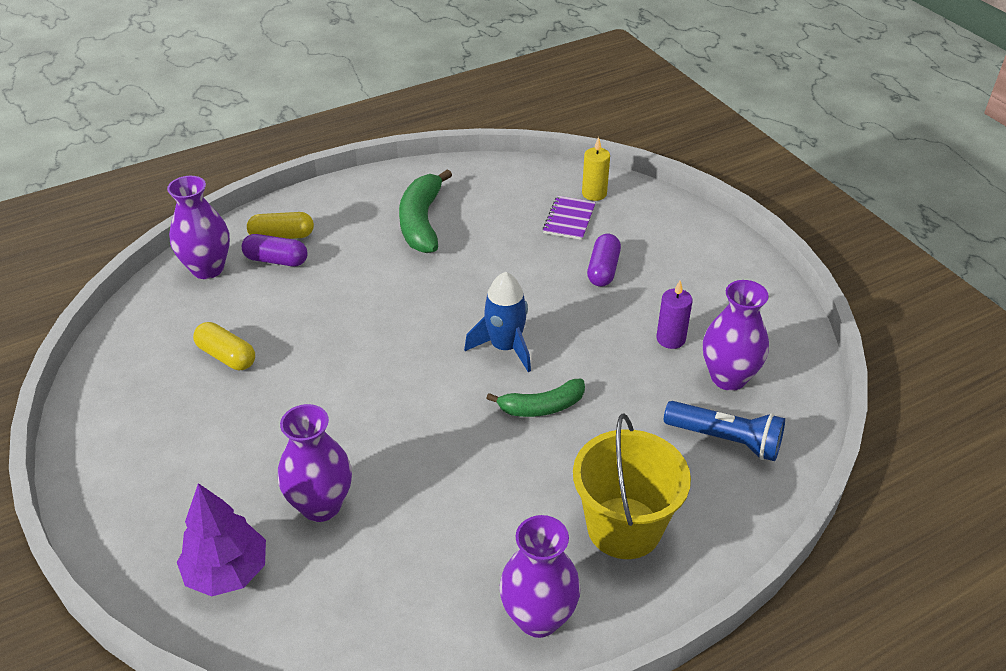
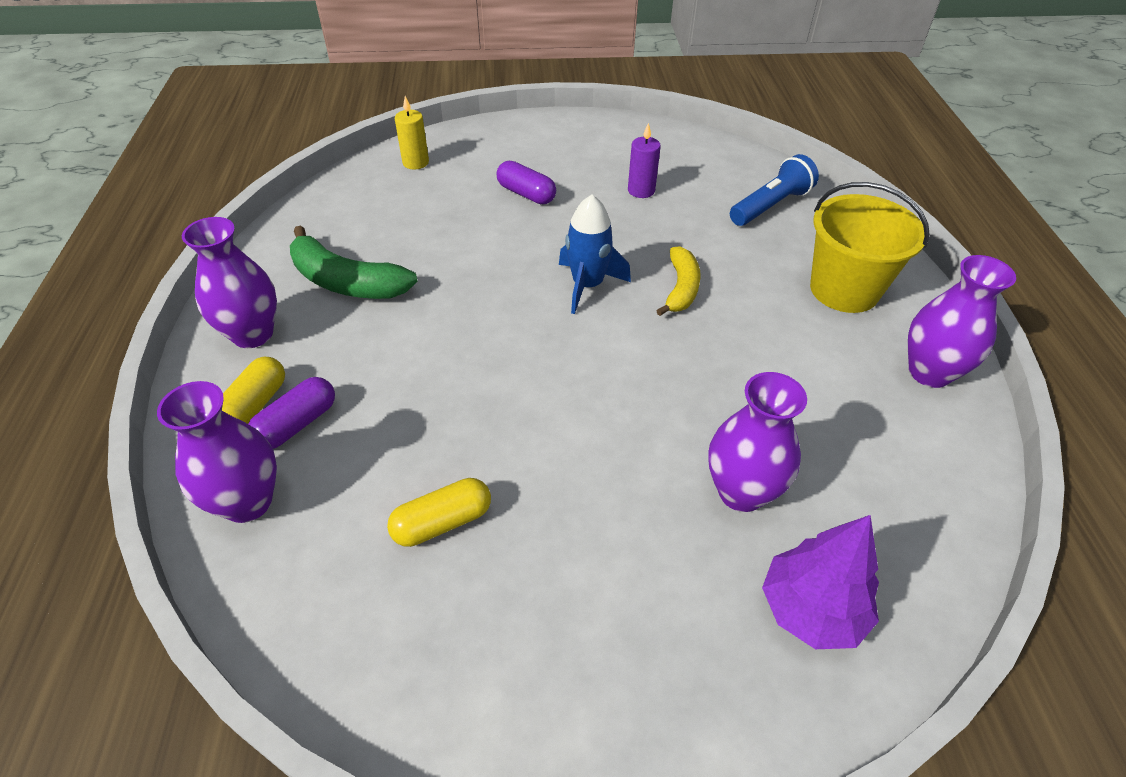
camera: 65 degrees left, 5 degrees up
(542, 407) = (681, 288): green banana -> yellow banana
(569, 219) = (438, 188): purple notebook -> none
(728, 377) = (703, 180): purple vase -> purple vase (253, 334)

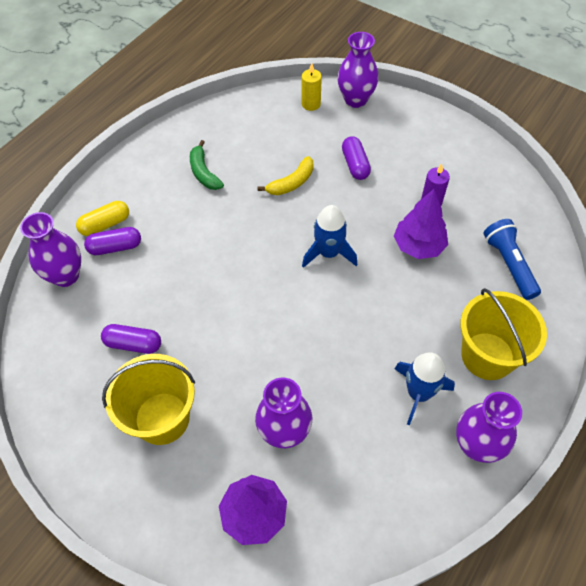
camera: 40 degrees right, 10 degrees up
(253, 334) = (135, 180): purple vase -> purple vase (355, 100)
(346, 282) = (204, 172): green banana -> green banana, size x0.65
(442, 522) = (133, 344): yellow capsule -> purple capsule
(577, 585) = (162, 418): none -> yellow bucket
(672, 232) = (418, 246): none -> purple tree
(681, 288) = (382, 289): yellow banana -> yellow banana (291, 183)
(770, 206) = (509, 264): blue flashlight -> blue flashlight turned 105 degrees counterclockwise
(826, 361) = (418, 393): none -> blue rocket

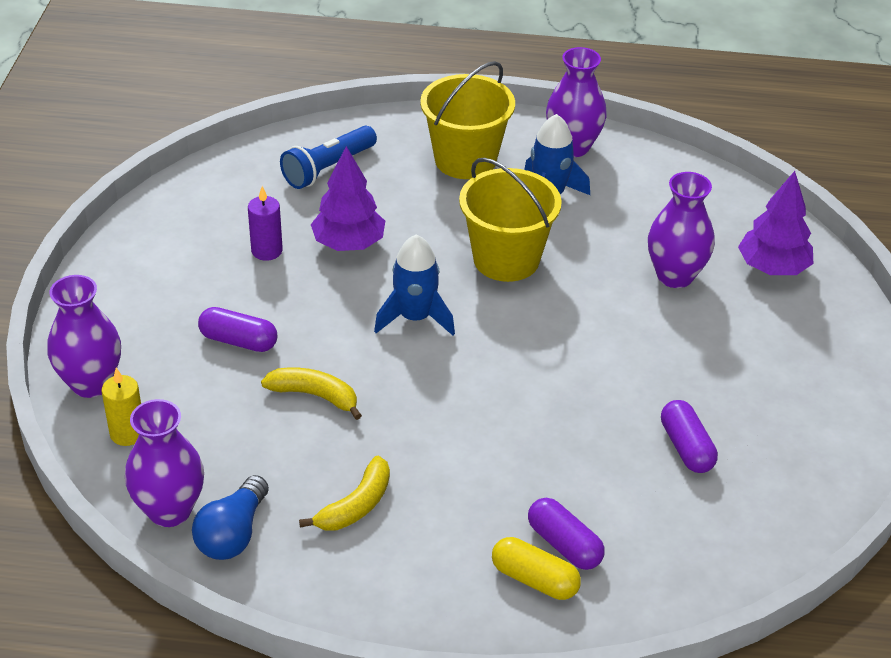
camera: 120 degrees left, 15 degrees down
(66, 275) = (652, 577): purple vase -> purple vase (170, 510)
(162, 418) = (747, 377): yellow bucket -> yellow bucket (506, 259)
(204, 172) = (356, 505): green banana -> yellow banana
(220, 123) = (233, 534): none -> blue light bulb
(355, 165) = (238, 341): purple capsule -> purple capsule turned 60 degrees clockwise

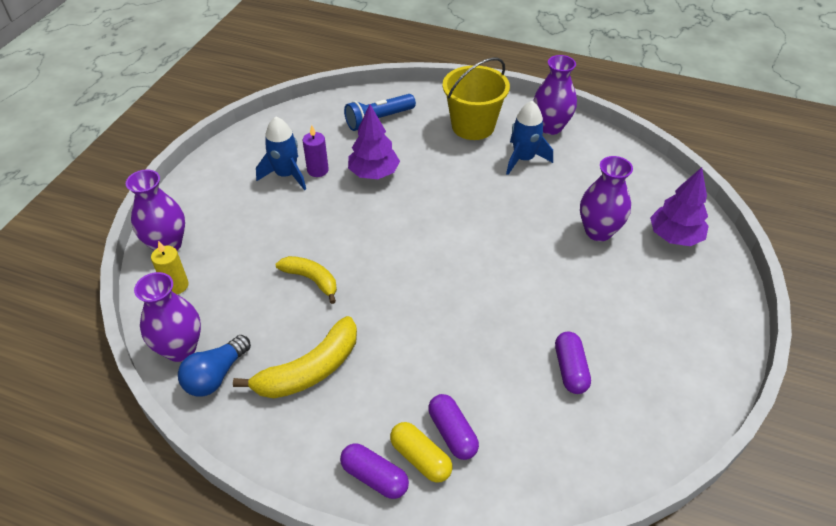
camera: 15 degrees right, 5 degrees up
(238, 341) = (275, 231): purple capsule -> purple capsule (374, 477)
(356, 505) = (309, 370): yellow banana -> yellow banana, size x1.55
(415, 318) = (401, 233): blue rocket -> blue rocket (286, 175)
(506, 259) = (479, 200): yellow bucket -> none

